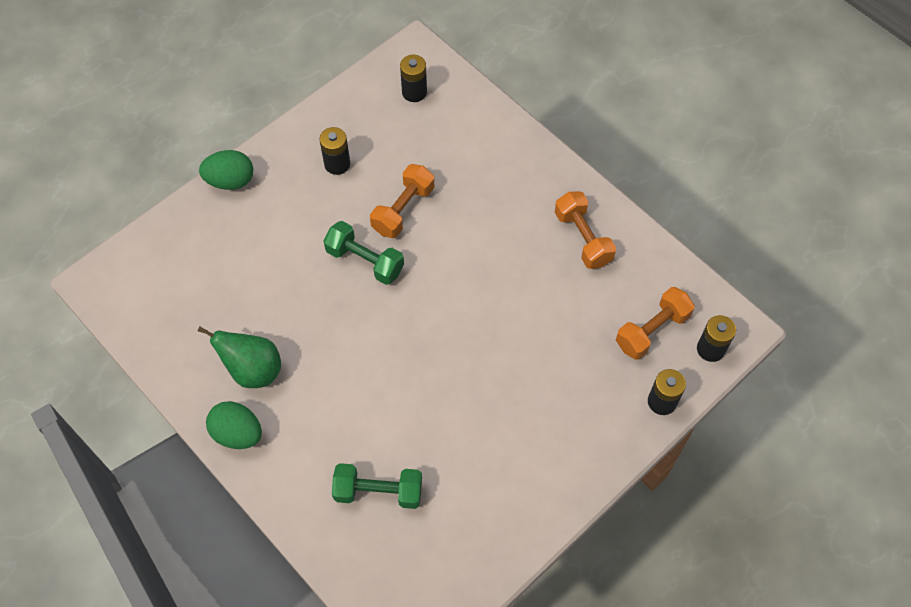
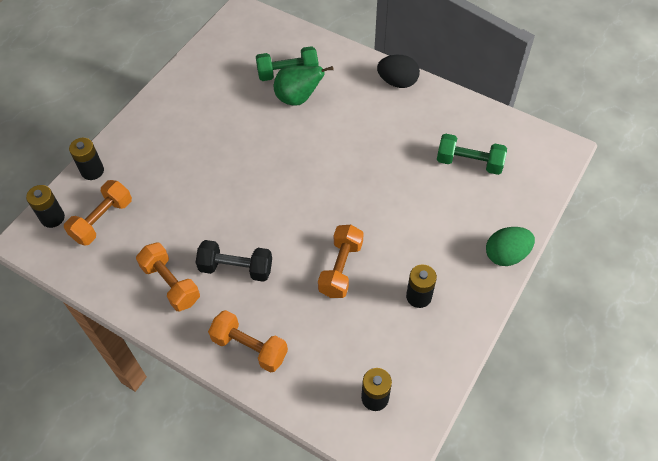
camera: 165 degrees right, 5 degrees down
(237, 433) = (397, 82): green egg -> black egg
(253, 370) = (407, 120): green pear -> green pear (298, 98)
(365, 261) = (357, 216): green dumbbell -> green dumbbell (469, 163)
(511, 237) = (236, 268): none -> black dumbbell
(515, 159) = (249, 347): none -> orange dumbbell

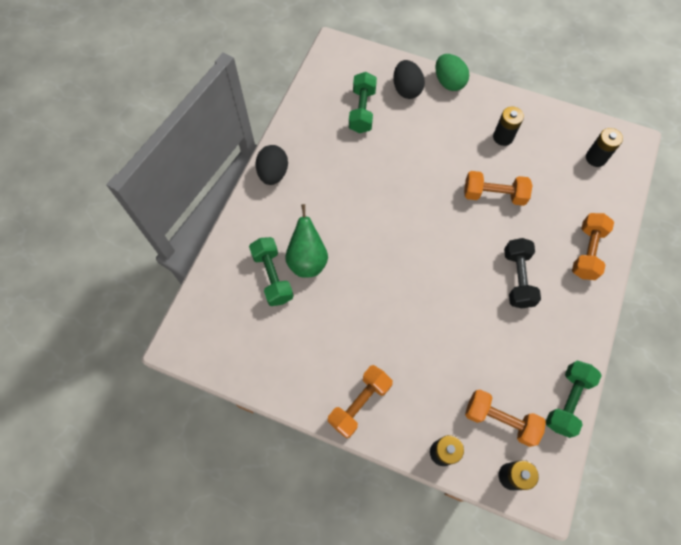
camera: 100 degrees left, 10 degrees up
(98, 281) = (567, 401): none -> green dumbbell
(171, 284) = (549, 331): orange dumbbell -> orange dumbbell (359, 403)
(497, 209) = (406, 89): none -> black egg

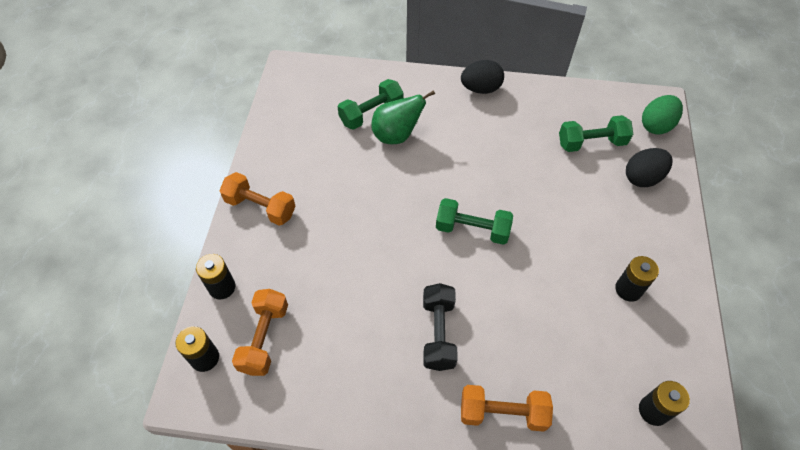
camera: 75 degrees right, 10 degrees down
(449, 82) = (677, 218): green egg -> green egg (656, 125)
(493, 195) = (540, 291): orange dumbbell -> none
(517, 278) = (438, 333): black dumbbell -> black dumbbell turned 75 degrees counterclockwise
(567, 401) = (298, 409): green dumbbell -> green dumbbell (472, 229)

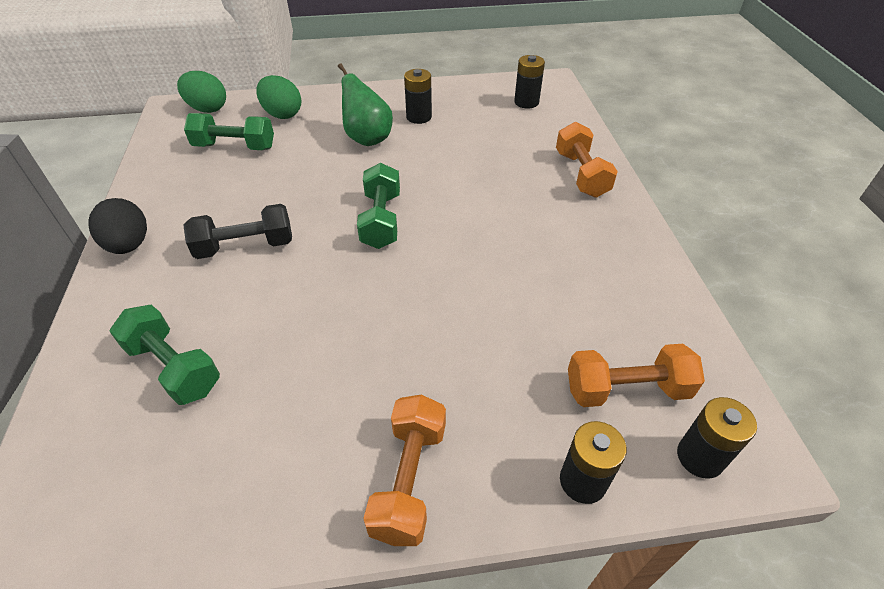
camera: 105 degrees left, 10 degrees down
(396, 135) = (226, 322): green pear -> green pear (367, 138)
(438, 333) = (526, 226): black dumbbell -> black dumbbell (245, 246)
(591, 143) = (234, 147): green dumbbell -> green dumbbell turned 60 degrees counterclockwise
(642, 178) = (282, 114): black egg -> green egg

